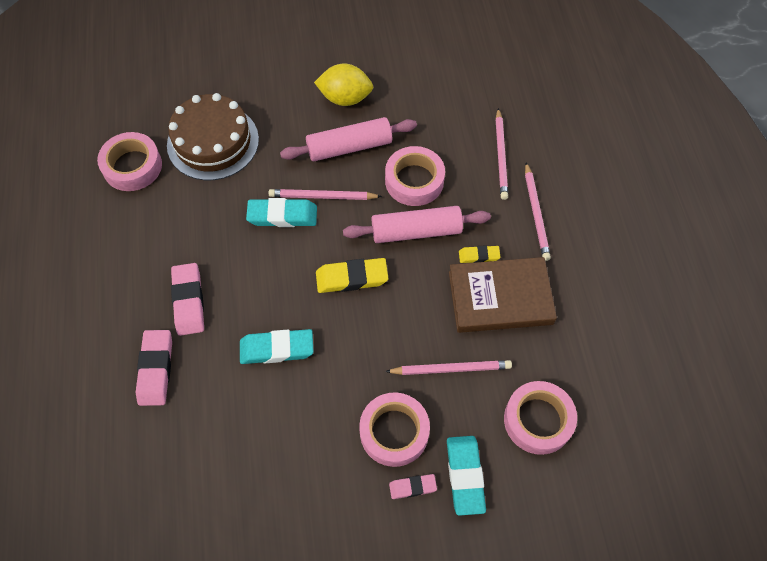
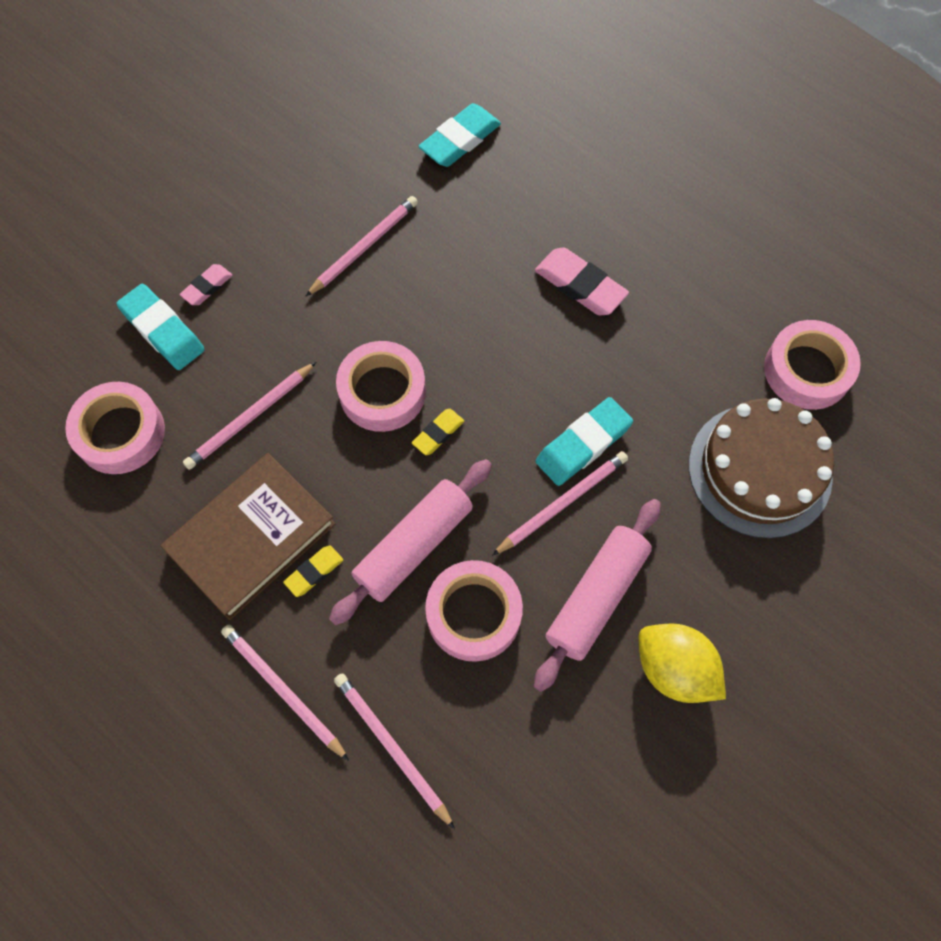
camera: 140 degrees right, 5 degrees up
(156, 369) = (541, 209): pink eraser -> none
(277, 349) = (447, 307): turquoise eraser -> turquoise eraser (460, 140)
(287, 433) = (364, 247): none -> pink pencil
(345, 98) = (674, 669): yellow lemon -> yellow lemon turned 75 degrees clockwise
(352, 278) = (438, 433): yellow eraser -> yellow eraser, size x0.57
(394, 432) = (262, 319): pink tape -> pink tape (382, 392)

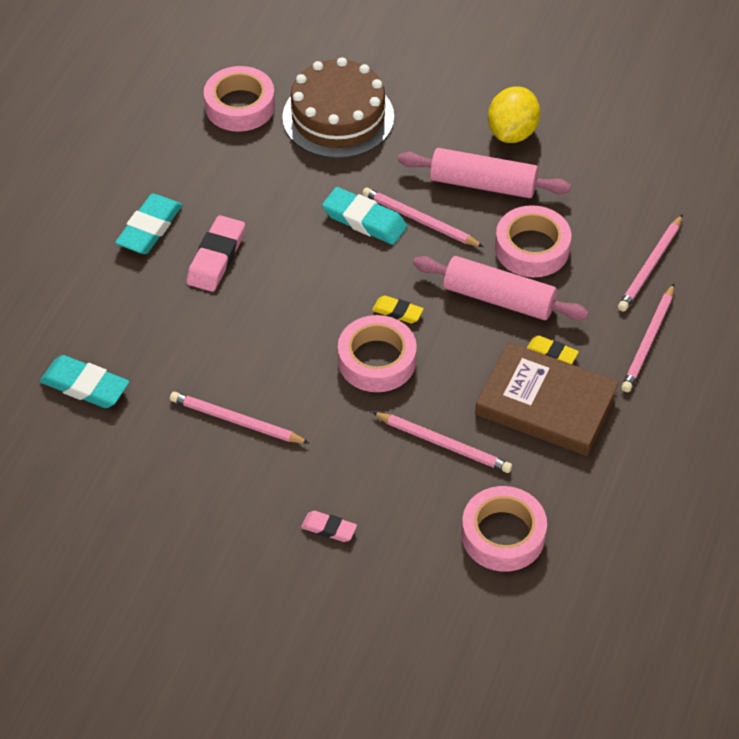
camera: 110 degrees left, 15 degrees down
(162, 330) = (389, 545): turquoise eraser -> turquoise eraser (150, 228)

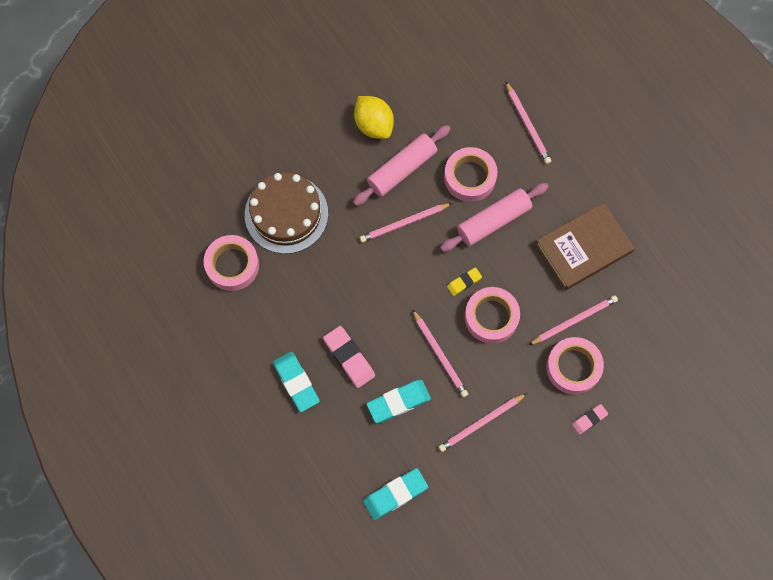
camera: 55 degrees left, 20 degrees up
(364, 220) = (381, 254): turquoise eraser -> turquoise eraser (398, 402)
(503, 535) = (653, 331): pink tape -> pink tape (573, 367)
(551, 353) = (551, 220): yellow eraser -> none
(648, 341) = (578, 164): pink pencil -> pink pencil (440, 355)

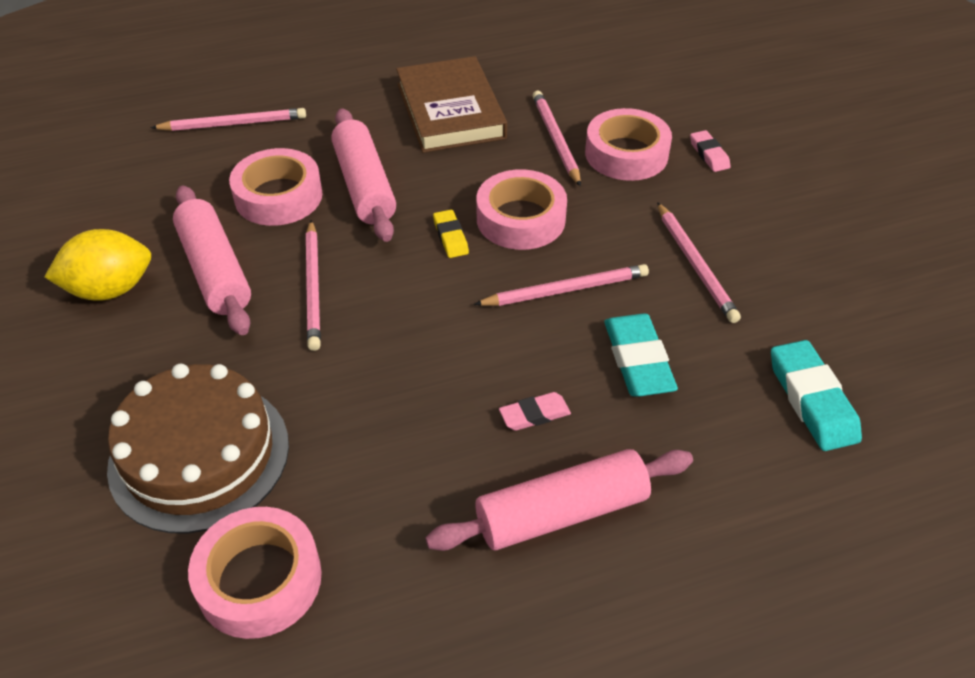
camera: 75 degrees left, 25 degrees down
(296, 382) = (561, 512): turquoise eraser -> pink rolling pin
(349, 358) = (534, 415): pink eraser -> pink eraser, size x0.57

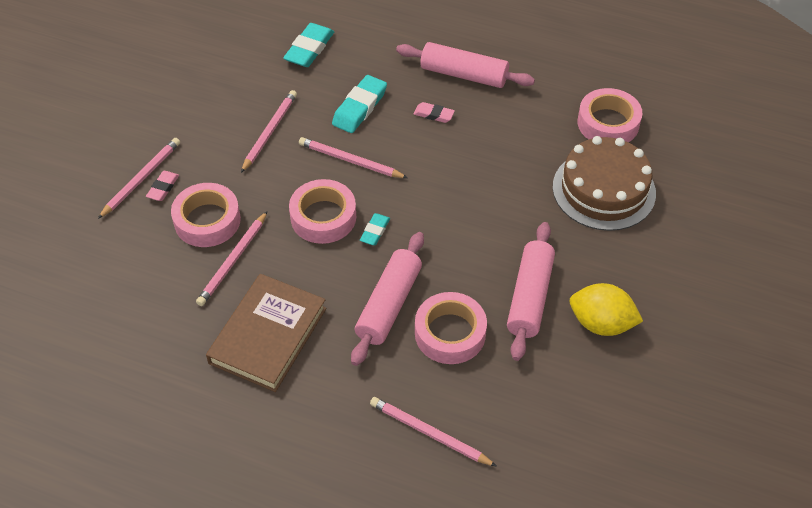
camera: 140 degrees left, 5 degrees up
(313, 287) = (481, 248): pink pencil -> pink pencil (141, 179)
(450, 237) = (375, 231): yellow eraser -> turquoise eraser

